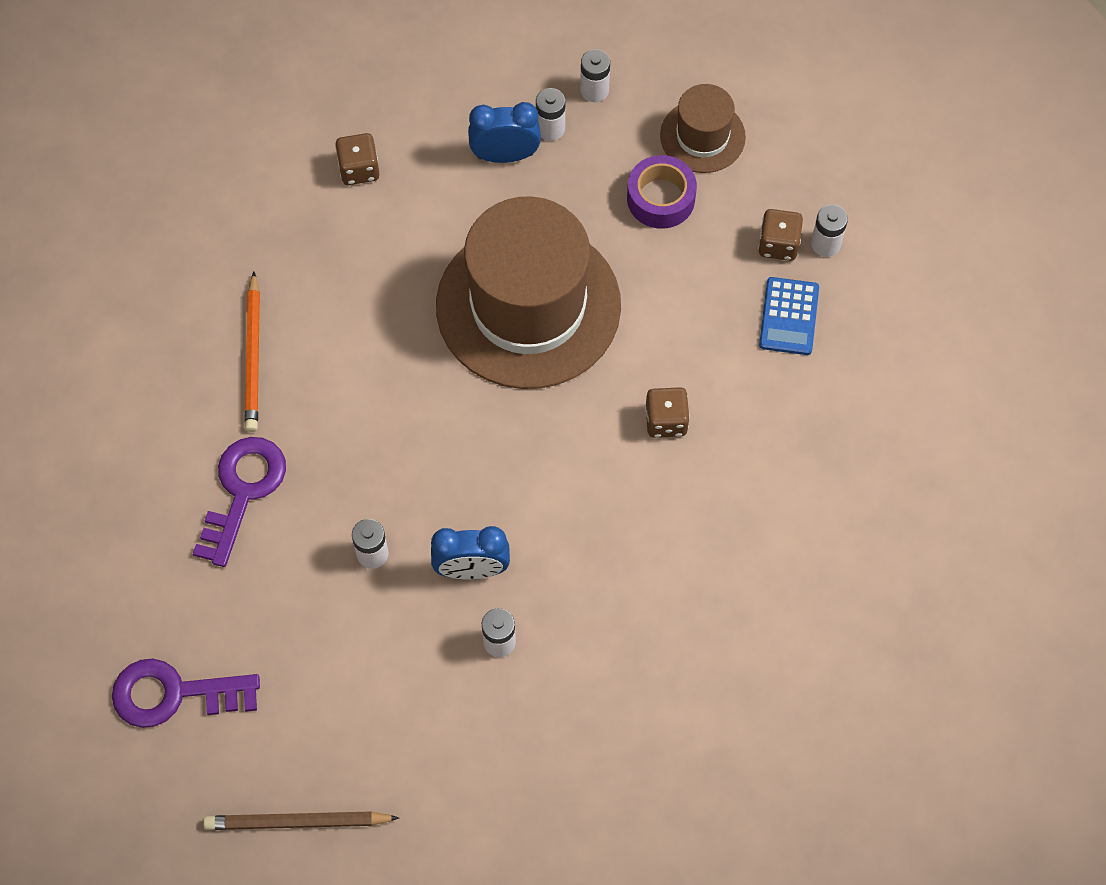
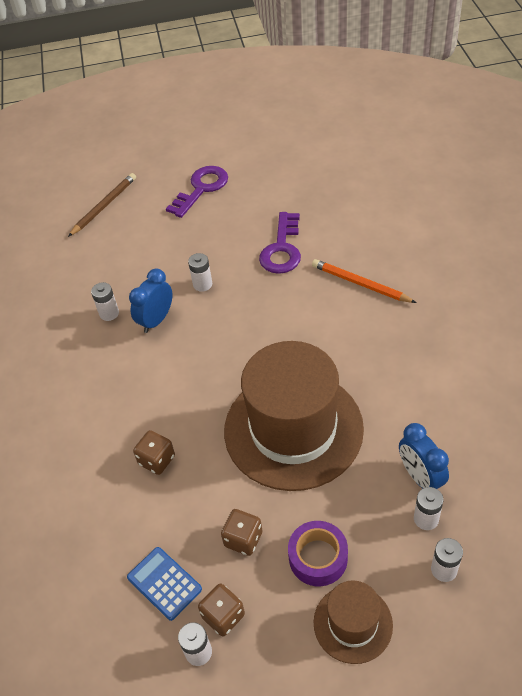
camera: 130 degrees right, 15 degrees down
(243, 491) = (282, 249): purple key -> purple key turned 45 degrees clockwise
(359, 169) = (461, 388): brown dice -> brown dice (243, 539)
(505, 155) = (420, 477): blue clock -> blue clock turned 120 degrees clockwise

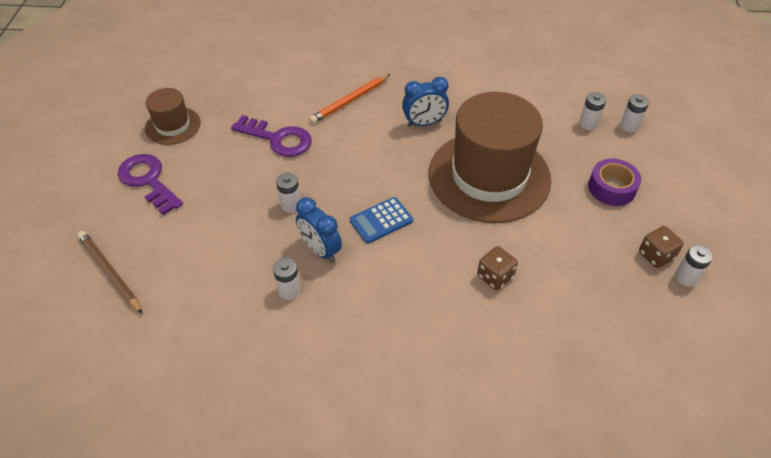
camera: 80 degrees left, 0 degrees up
(164, 583) = (623, 290): blue calculator -> blue calculator (381, 220)
(243, 539) = (588, 229): brown dice -> none
(353, 623) = (666, 181): brown hat -> brown hat (173, 125)
(420, 477) = (553, 117): blue clock -> blue clock (424, 123)

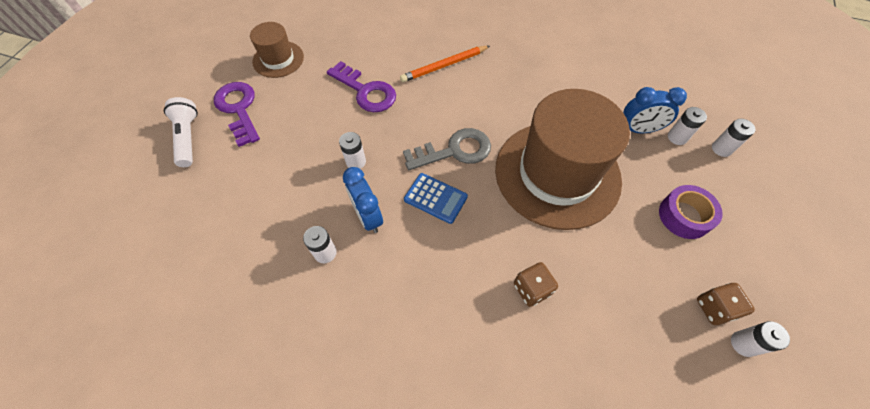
camera: 15 degrees right, 10 degrees up
(103, 218) = (188, 138): none -> white flashlight
(110, 272) = (174, 194): brown pencil -> none
(381, 220) = (435, 198): blue calculator -> blue calculator turned 135 degrees counterclockwise
(385, 176) = (454, 151): none -> grey key
(424, 123) = (508, 103): blue clock -> blue clock (638, 129)

